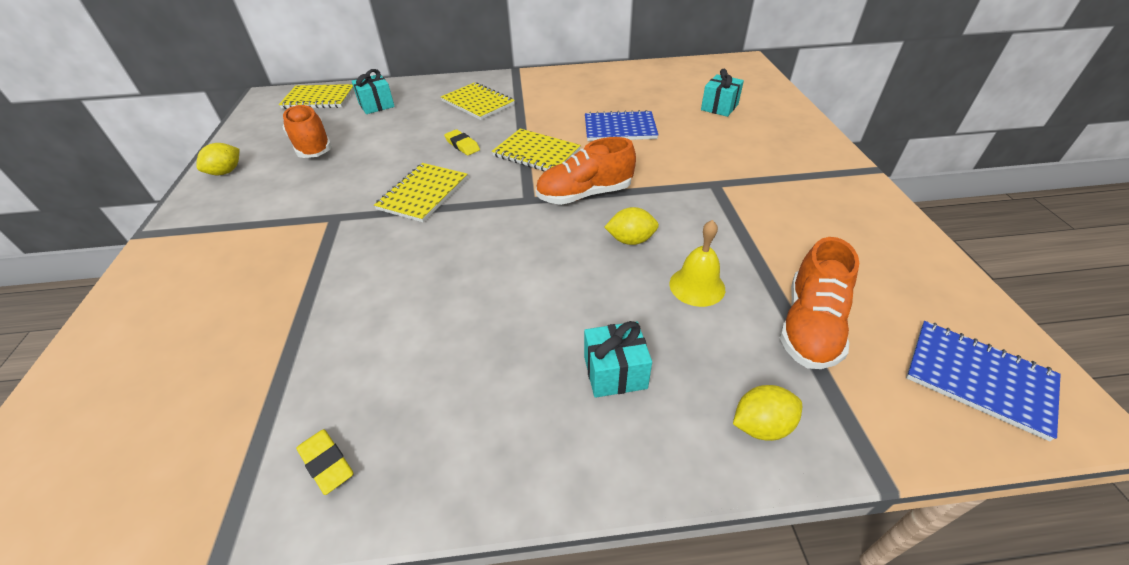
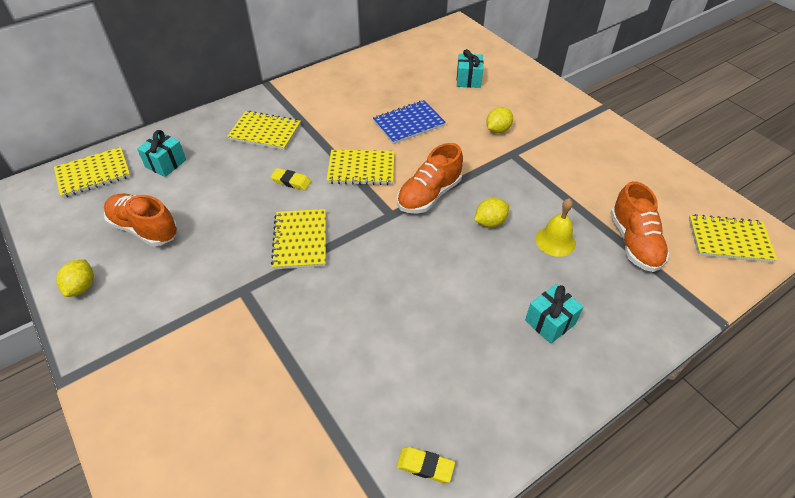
camera: 30 degrees left, 5 degrees up
(761, 425) = (647, 317): yellow lemon -> yellow lemon (498, 130)
(978, 379) = (729, 240): blue notebook -> yellow notebook

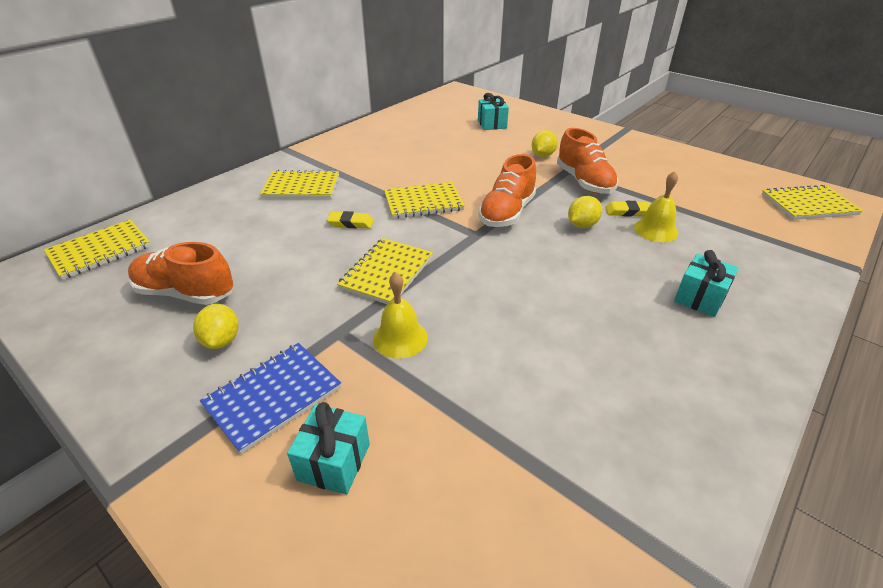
camera: 15 degrees left, 10 degrees down
(82, 287) = (115, 369): yellow lemon -> yellow lemon (222, 340)
(166, 163) = (193, 228): turquoise gift -> turquoise gift (334, 462)
(286, 305) = (400, 338): none -> yellow bell
(300, 240) = (387, 273): yellow notebook -> yellow notebook turned 45 degrees clockwise
(408, 123) = (452, 161): blue notebook -> blue notebook (273, 396)
(425, 466) = (664, 474): yellow eraser -> yellow eraser (627, 212)
(634, 242) = (728, 220): orange shoe -> orange shoe (584, 182)

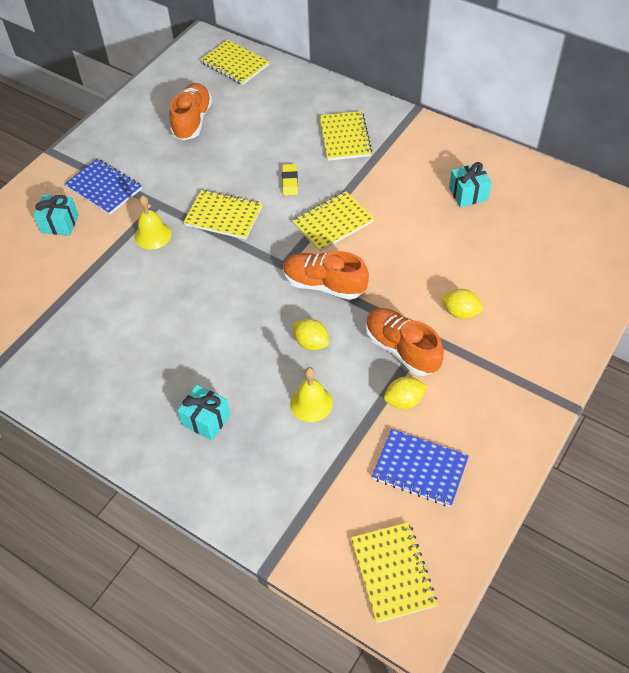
camera: 85 degrees right, 15 degrees up
(222, 340) = (148, 152): yellow lemon -> yellow lemon (404, 401)
(423, 202) = (333, 223): yellow notebook -> yellow notebook turned 75 degrees clockwise
(492, 124) = (537, 261): turquoise gift -> turquoise gift (468, 194)
(584, 182) = (401, 349): orange shoe -> orange shoe turned 75 degrees clockwise
(627, 212) = (343, 383): yellow eraser -> none
(705, 185) = (420, 469): none -> blue notebook

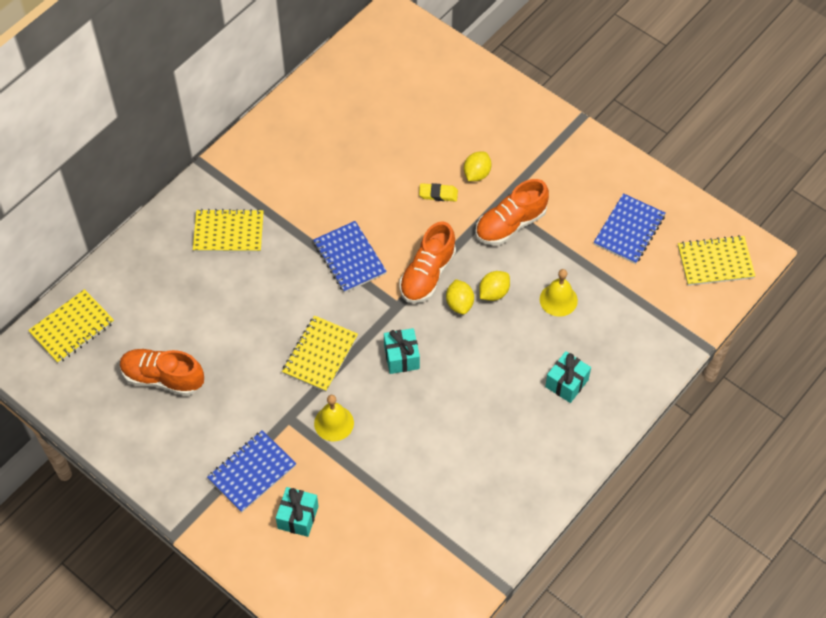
camera: 85 degrees left, 5 degrees up
(290, 182) = (283, 290): yellow eraser -> yellow eraser (438, 194)
(333, 223) = (349, 258): yellow notebook -> blue notebook
(404, 401) = (563, 231): yellow lemon -> yellow lemon (459, 304)
(468, 194) = (334, 141): turquoise gift -> turquoise gift (401, 357)

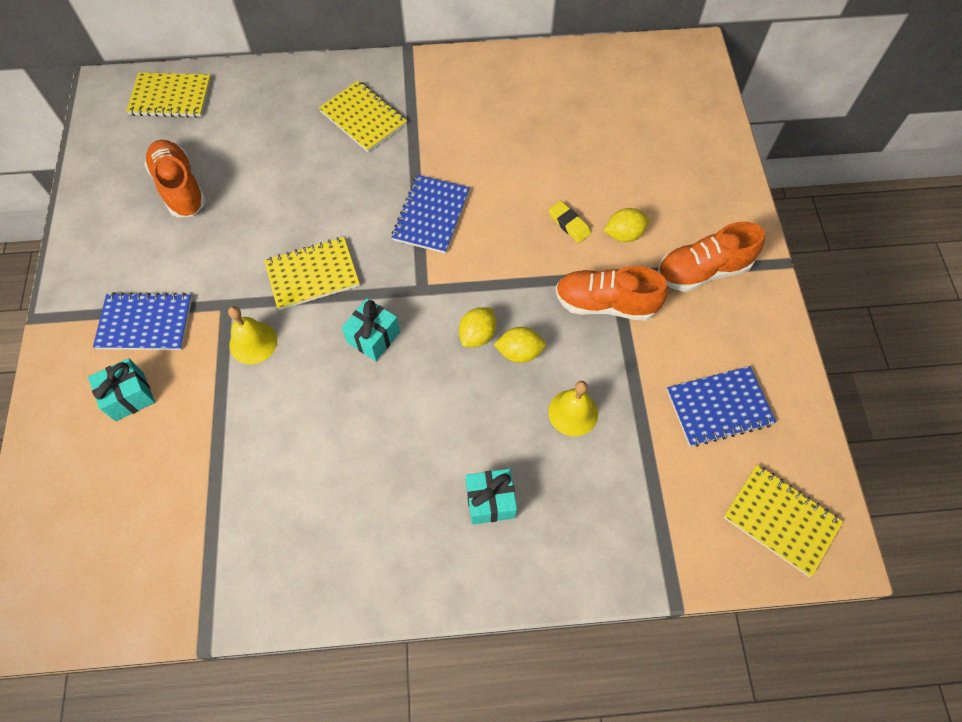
camera: 45 degrees right, 5 degrees up
(427, 275) = (479, 285): orange shoe -> orange shoe (702, 271)

